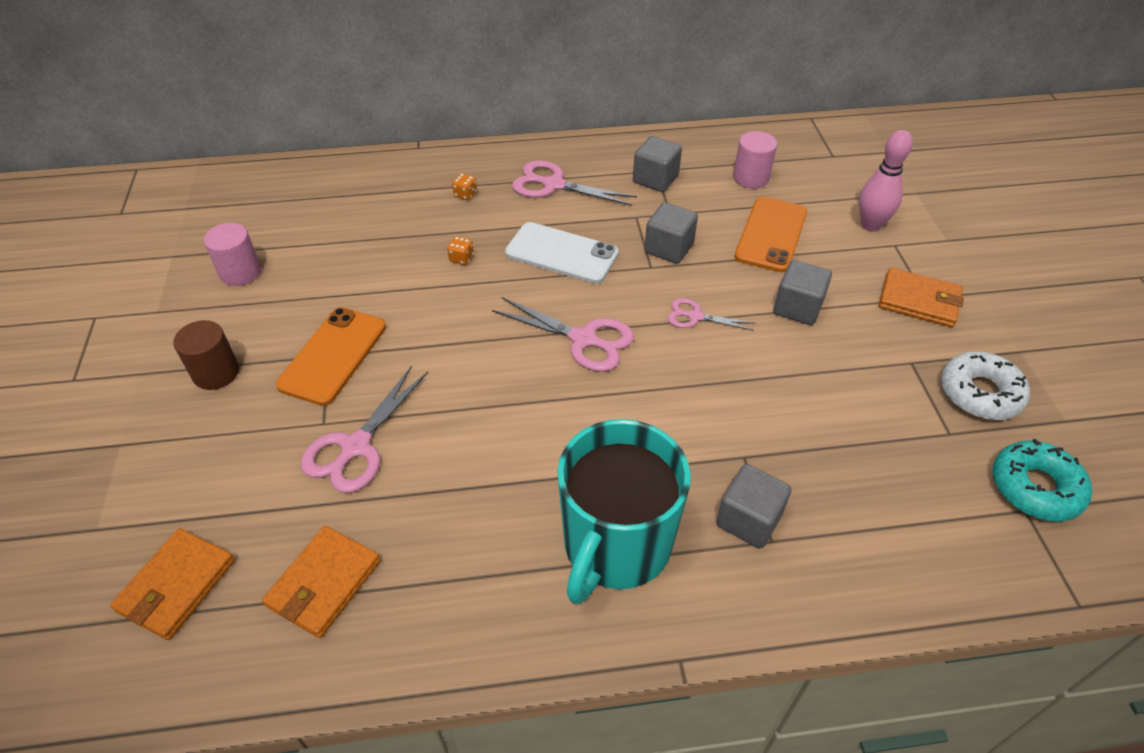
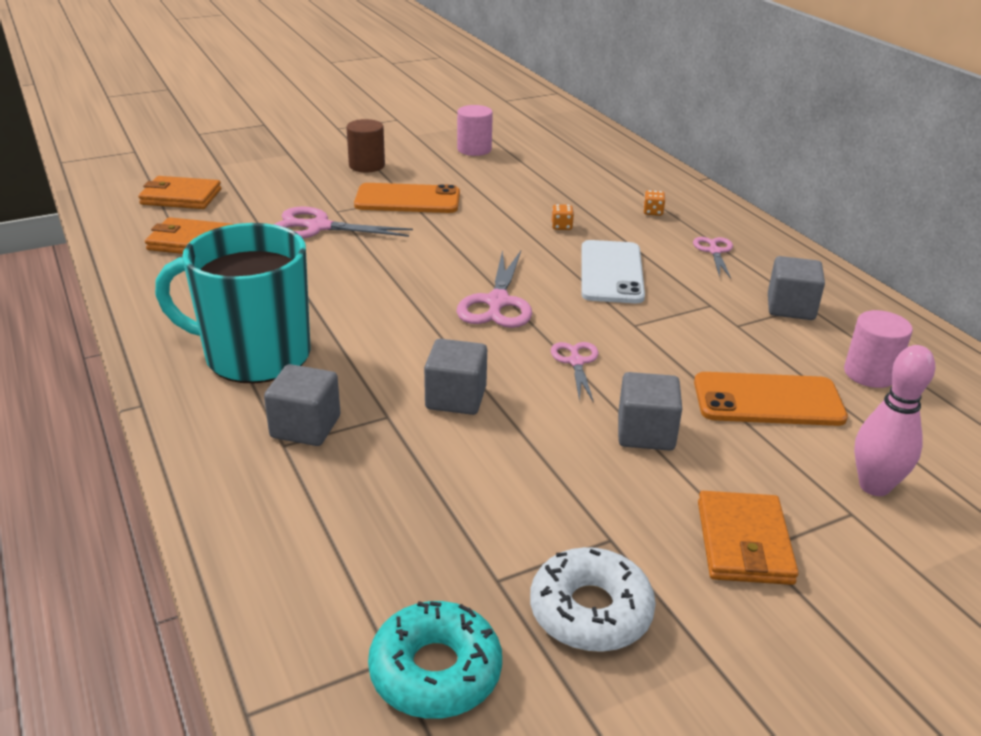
camera: 70 degrees right, 15 degrees down
(553, 185) = (714, 251): pink scissors -> pink scissors, size x0.60
(669, 248) = (675, 332): grey cube -> grey cube (456, 398)

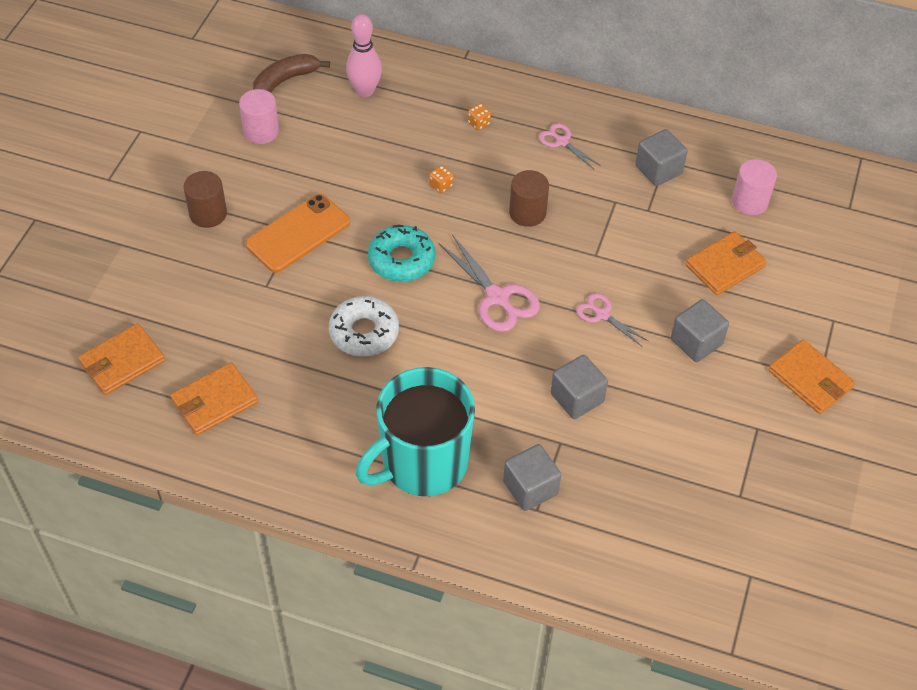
camera: 45 degrees left, 20 degrees up
(318, 227) = (280, 314): pink scissors -> none
(435, 671) = (773, 564): turquoise donut -> turquoise donut (401, 260)
(534, 137) = (285, 80): none -> brown banana
(590, 611) = (794, 477): white donut -> white donut (364, 332)
(611, 272) = (527, 213): white phone -> brown cylinder
(768, 400) = (725, 266): orange phone -> orange wallet
(874, 486) = (826, 292): pink bowling pin -> pink bowling pin (365, 91)

